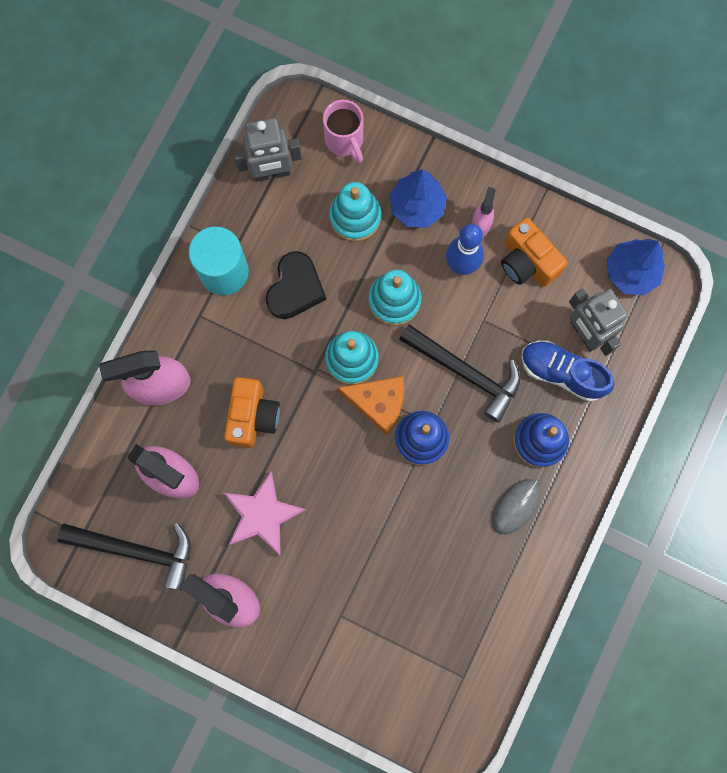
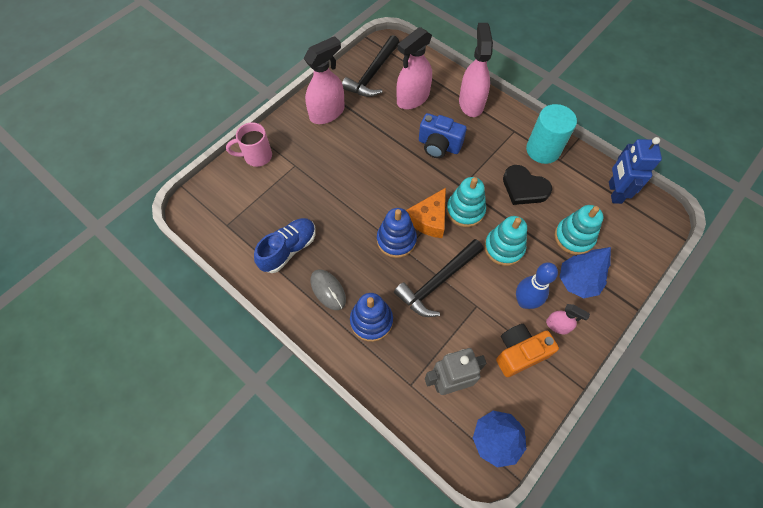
camera: 105 degrees right, 15 degrees down
(252, 416) = (439, 145): orange camera -> blue camera
(262, 515) = (373, 138): pink star -> none
(272, 173) = (614, 192): grey robot -> blue robot
(345, 141) = (637, 245): pink mug -> pink mug (256, 156)
(562, 373) = (420, 353): blue shoe -> blue shoe (288, 249)

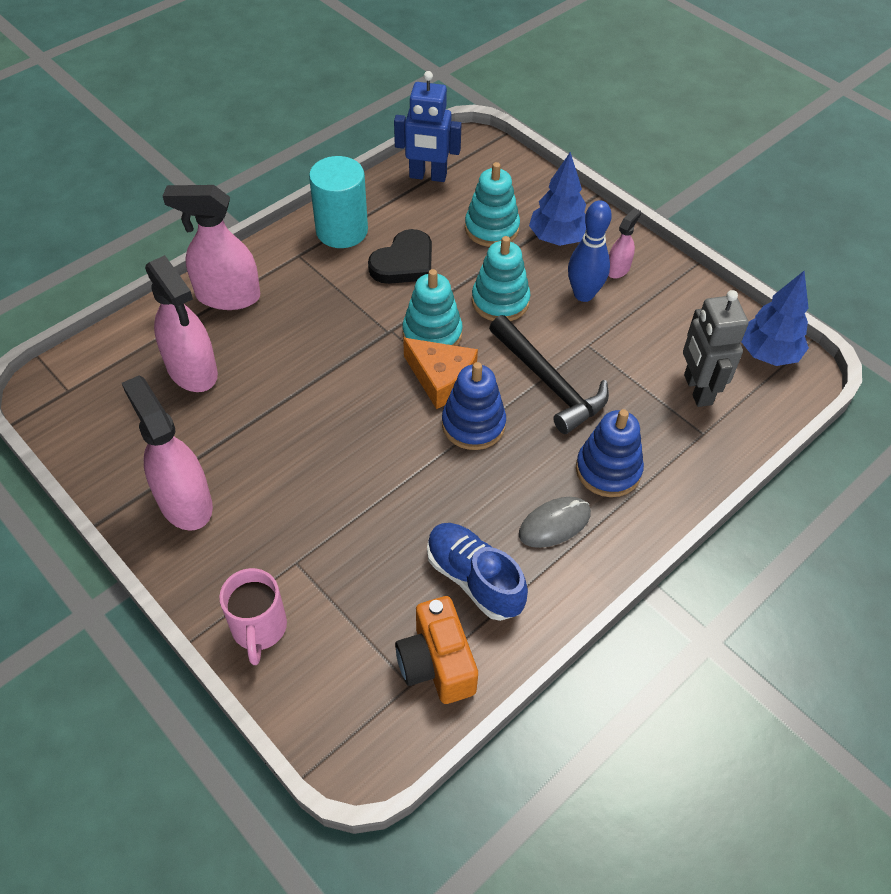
camera: 85 degrees left, 10 degrees down
(373, 74) = (114, 422): black hammer -> none
(439, 145) = (303, 349): blue camera -> none
(519, 353) = (655, 312): orange camera -> orange camera (436, 663)

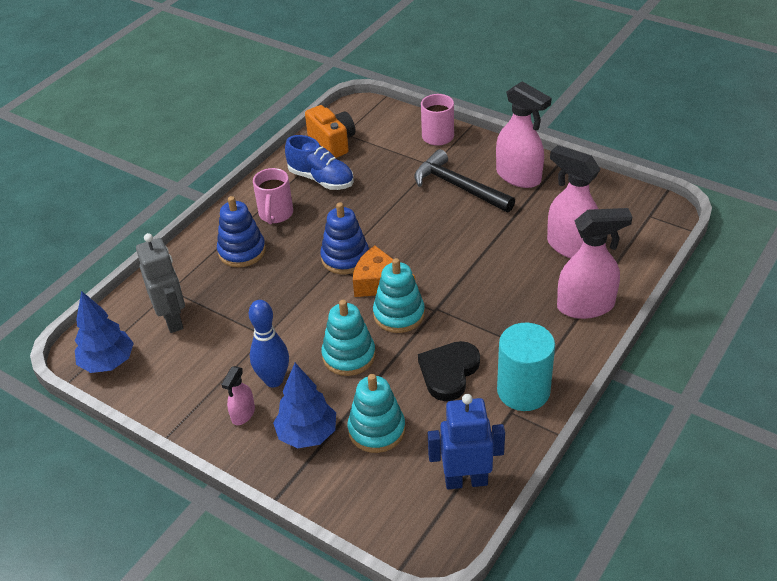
camera: 170 degrees right, 10 degrees down
(549, 382) = (293, 299): black hammer -> black hammer (458, 187)
(554, 524) = (275, 214): grey mouse -> pink mug

